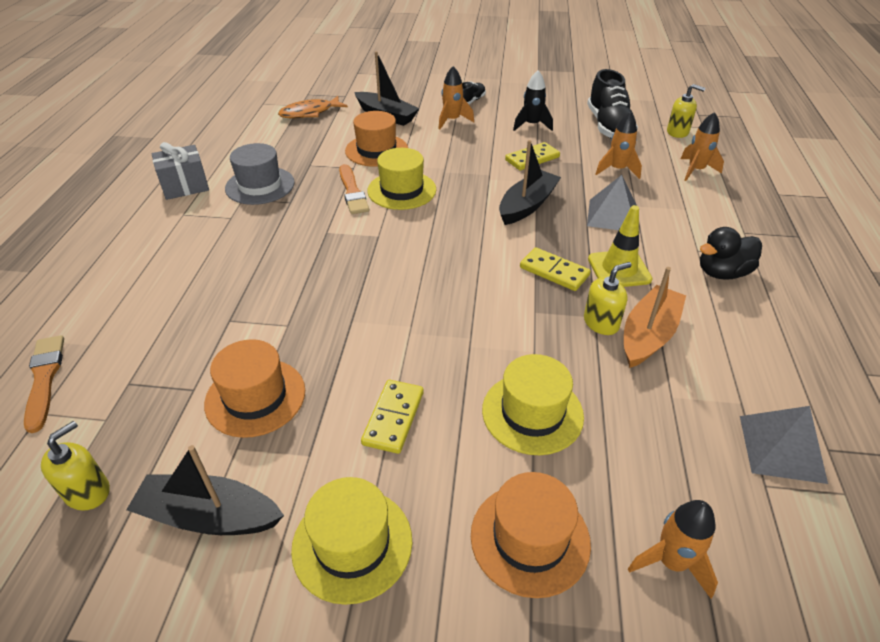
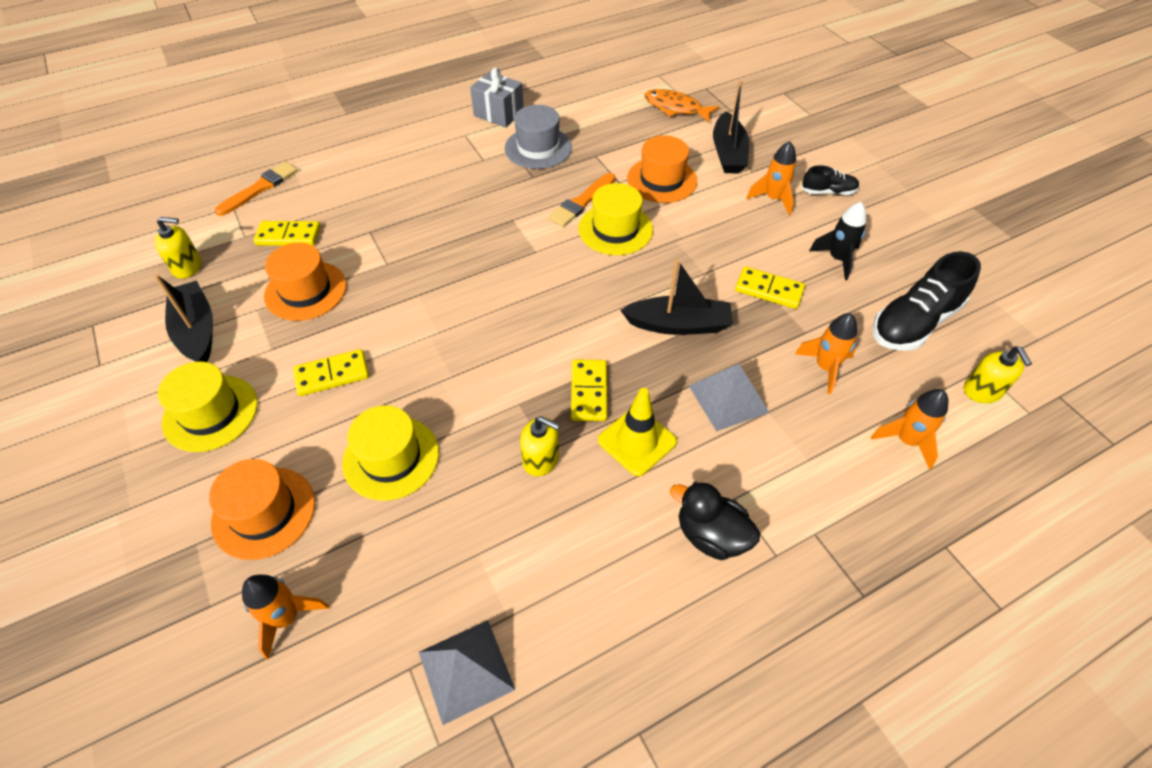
camera: 55 degrees right, 10 degrees up
(155, 382) = (288, 236): none -> yellow domino
(648, 335) = (552, 504): orange boat -> none

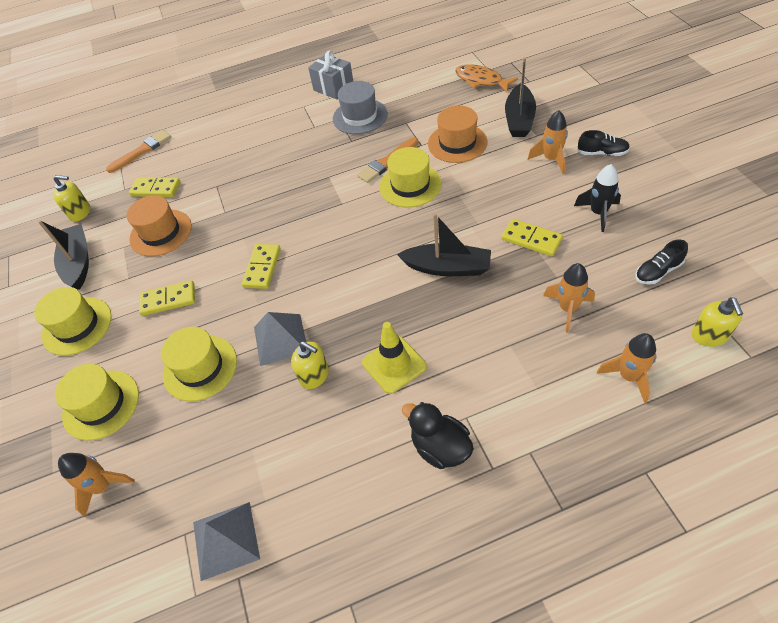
camera: 15 degrees right, 0 degrees up
(264, 512) = (101, 404): orange hat -> yellow hat
(589, 392) = (363, 322): yellow domino -> yellow domino (262, 268)
(728, 398) = (477, 332): grey pyramid -> grey pyramid (280, 339)
(914, 322) = (658, 271): black shoe -> black shoe, size x0.53

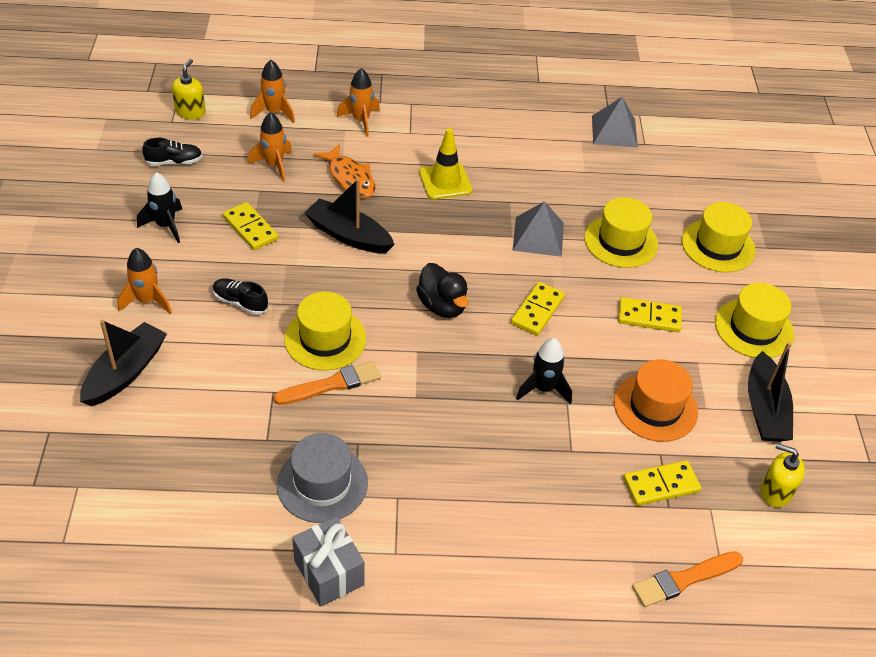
camera: 170 degrees left, 5 degrees down
(103, 486) = (710, 189): orange rocket -> orange rocket (361, 121)
(156, 189) = (661, 485): yellow domino -> yellow domino turned 45 degrees counterclockwise
(243, 214) = (543, 389): none -> black rocket
(314, 375) = (517, 198): yellow soap dispenser -> none
(440, 447) = (440, 124): black duck -> black duck (442, 306)
(457, 143) = (228, 372): orange hat -> none
(481, 80) = (107, 468): orange fish -> orange fish (349, 178)
(602, 153) = (88, 284): black shoe -> black shoe (240, 302)

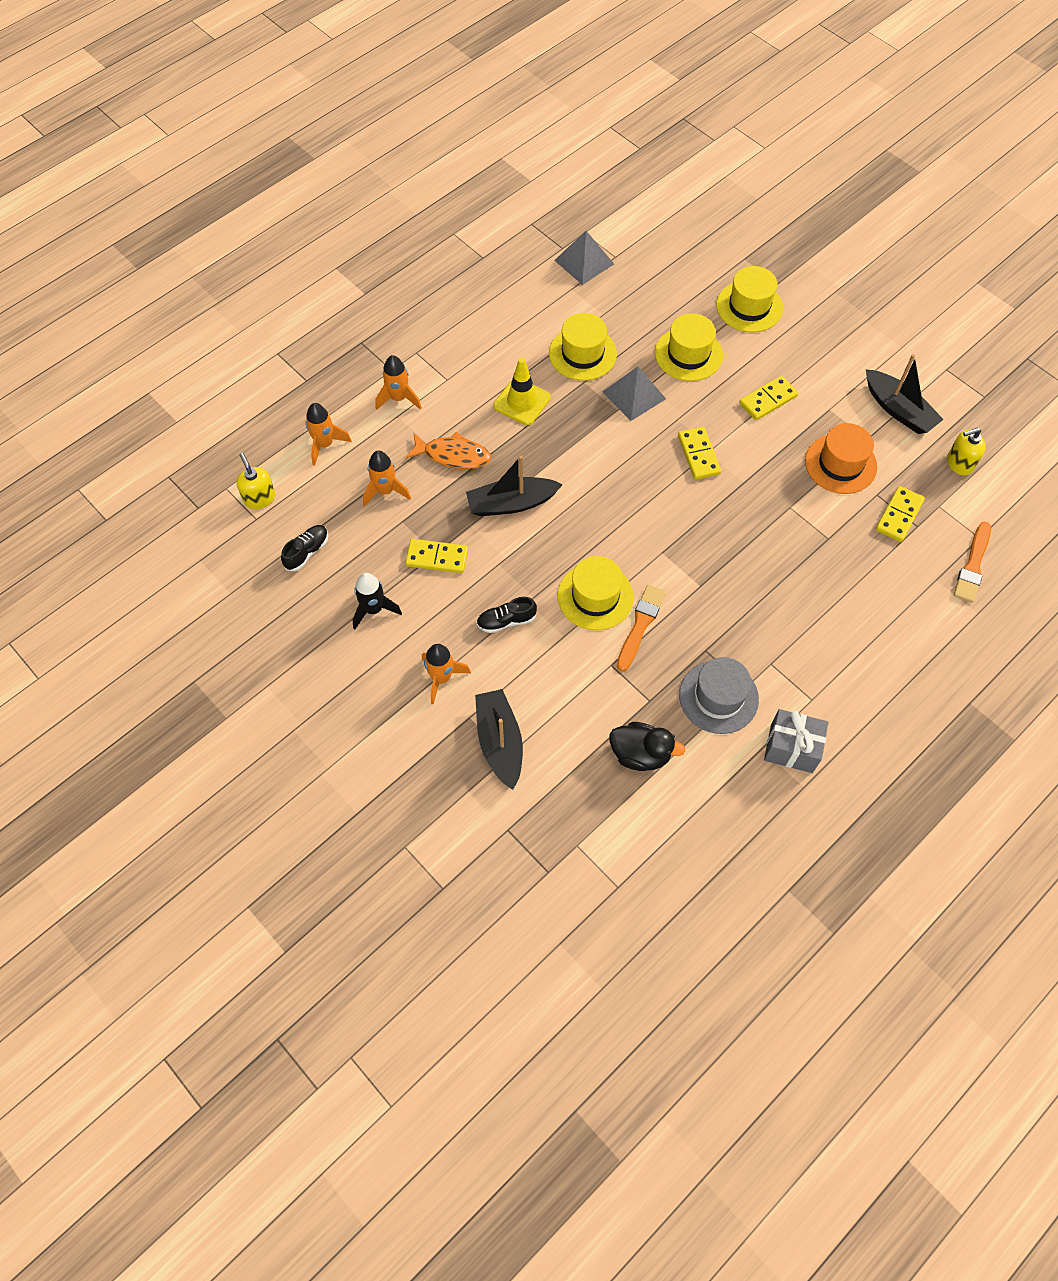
camera: 40 degrees left, 15 degrees up
(442, 306) = (637, 504): black duck -> black duck (640, 754)
(543, 389) = (766, 509): black rocket -> none
(754, 328) = (834, 355): yellow hat -> yellow hat (582, 353)

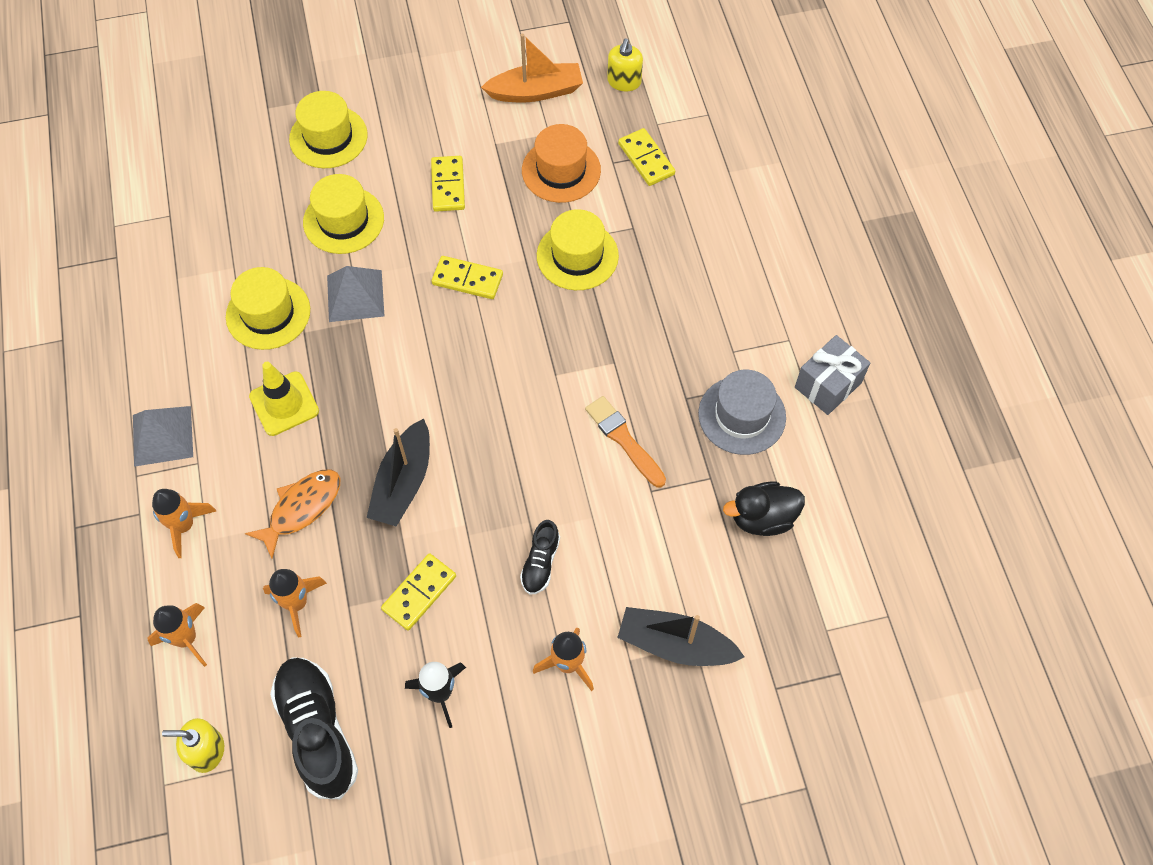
camera: 60 degrees left, 0 degrees up
(307, 552) = (317, 731): black shoe -> black shoe, size x1.90
(584, 262) = (152, 247): grey pyramid -> grey pyramid (162, 435)
(595, 596) = (566, 463): yellow hat -> yellow hat (577, 256)
(640, 754) = (762, 518): black duck -> black duck turned 150 degrees counterclockwise
(898, 410) = (536, 92): black boat -> orange boat
(972, 565) = (732, 136): orange brush -> none

